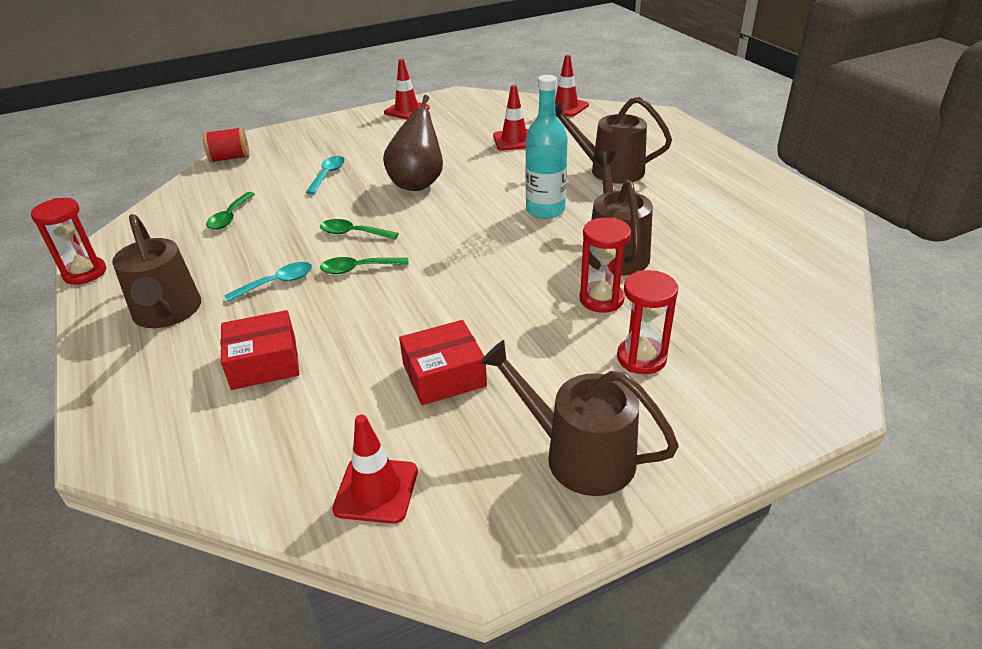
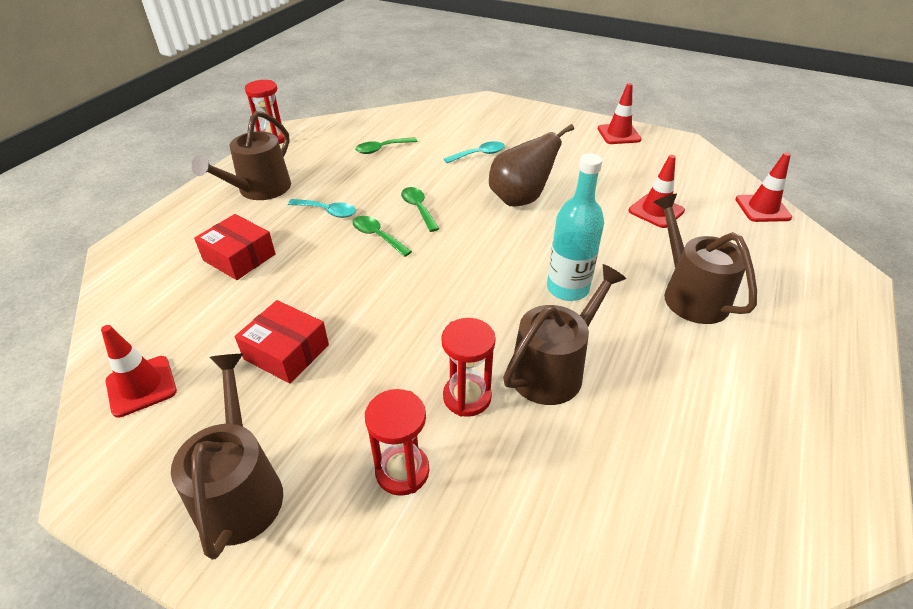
camera: 50 degrees right, 5 degrees up
(230, 158) = (449, 107): red spool -> none

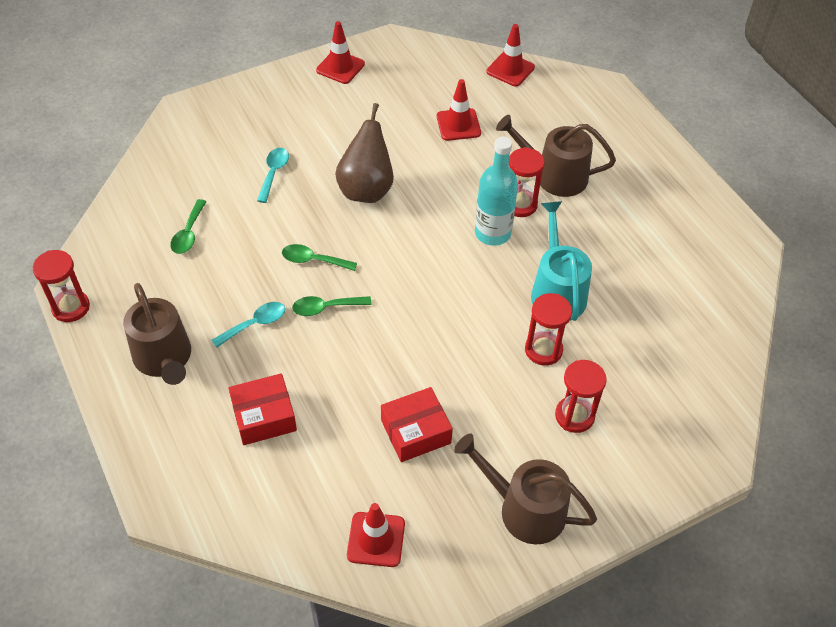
camera: 55 degrees left, 10 degrees up
(552, 369) = (557, 291): brown watering can -> turquoise watering can
(624, 289) = (520, 204): none -> red hourglass

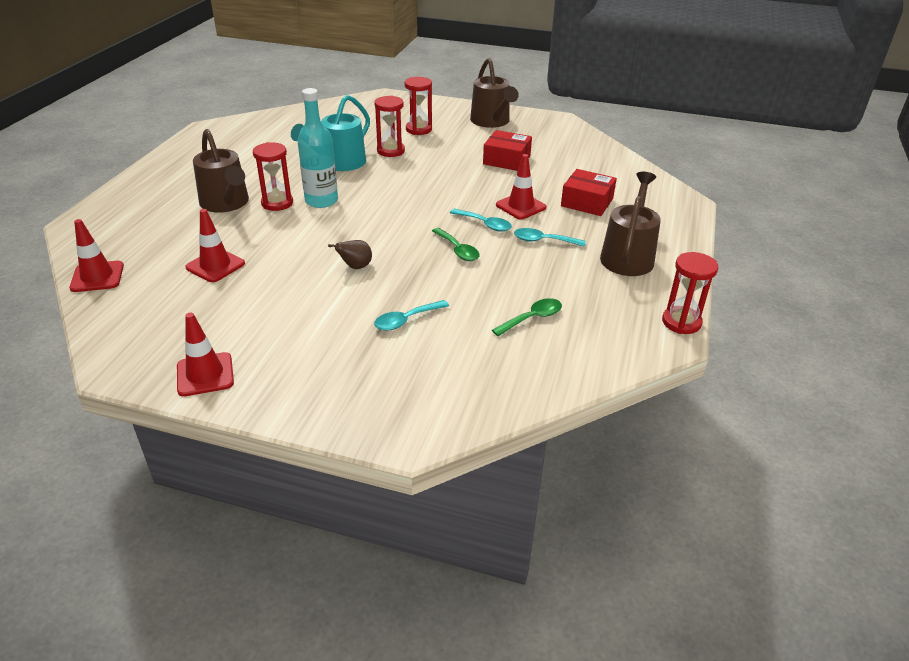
camera: 135 degrees left, 15 degrees down
(326, 308) = (484, 224): green spoon -> turquoise spoon
(366, 189) = (355, 267): brown pear -> brown pear, size x0.49
(376, 539) = (576, 144): red traffic cone -> red traffic cone (521, 206)

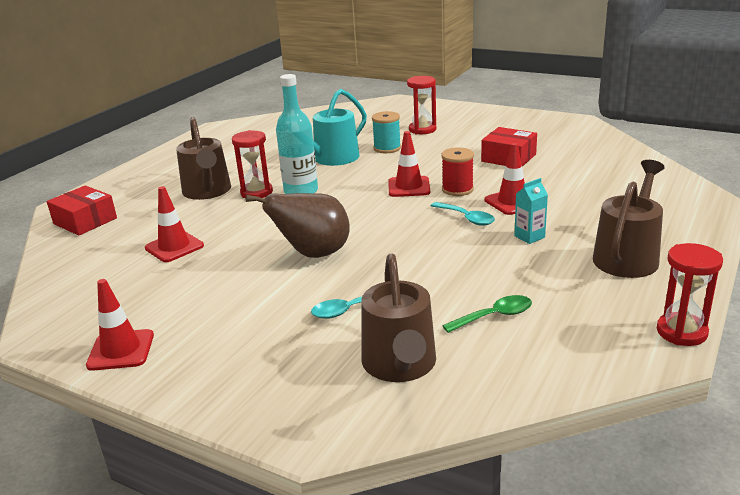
camera: 15 degrees right, 10 degrees down
(97, 277) = (61, 252): red traffic cone -> red traffic cone (409, 187)
(355, 267) = (313, 254): brown pear -> brown pear, size x2.03
(390, 151) = (387, 148): red hourglass -> turquoise spool
(457, 250) = (429, 242): green spoon -> none
(469, 195) = (457, 189): none -> red spool
(491, 121) = (502, 123): brown watering can -> brown watering can (400, 365)
(543, 241) = (529, 237): turquoise spoon -> turquoise carton
(587, 202) = (590, 200): red box -> red box (85, 221)

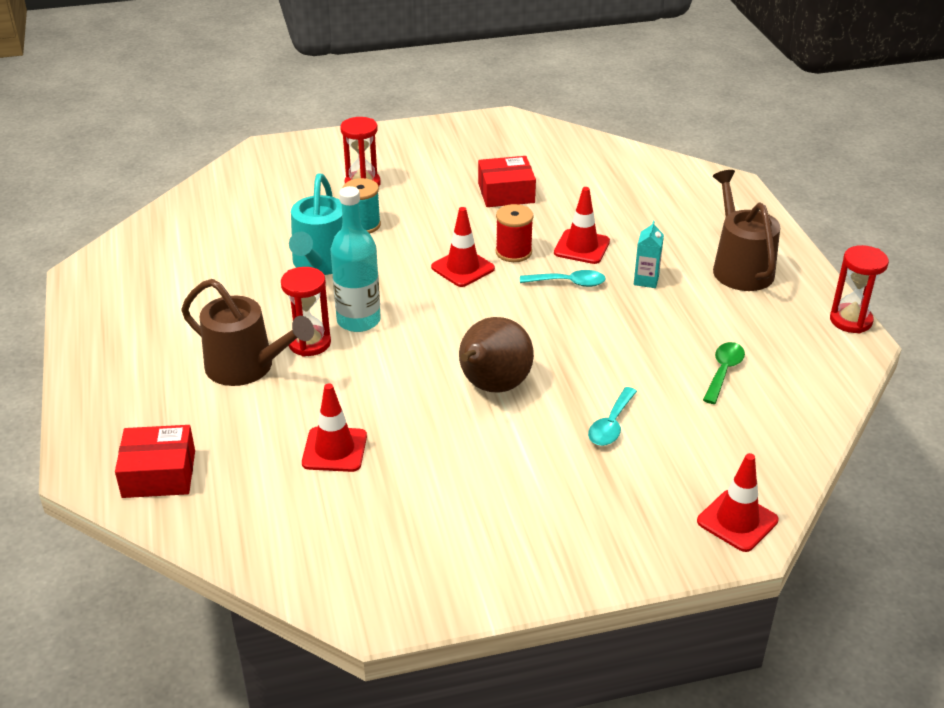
camera: 45 degrees left, 10 degrees up
(121, 350) = (480, 574): red traffic cone -> red traffic cone (737, 521)
(400, 365) = (719, 450): brown watering can -> none

